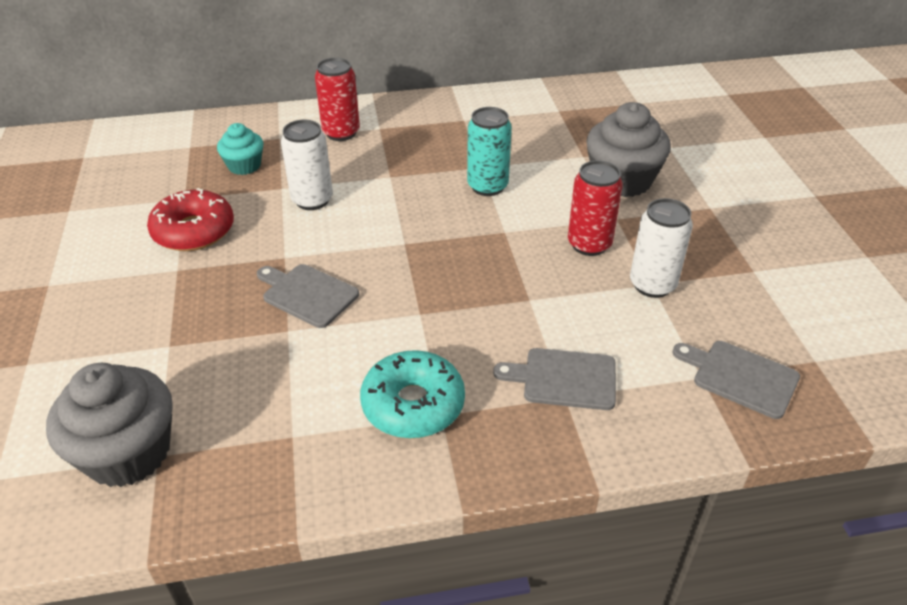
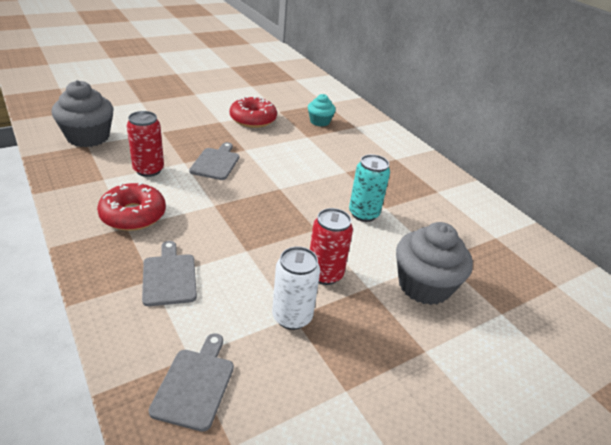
camera: 65 degrees right, 5 degrees down
(312, 200) = (302, 148): white can -> none
(341, 133) = (378, 146): red can -> red can (148, 170)
(413, 404) = (133, 215): turquoise donut -> red donut

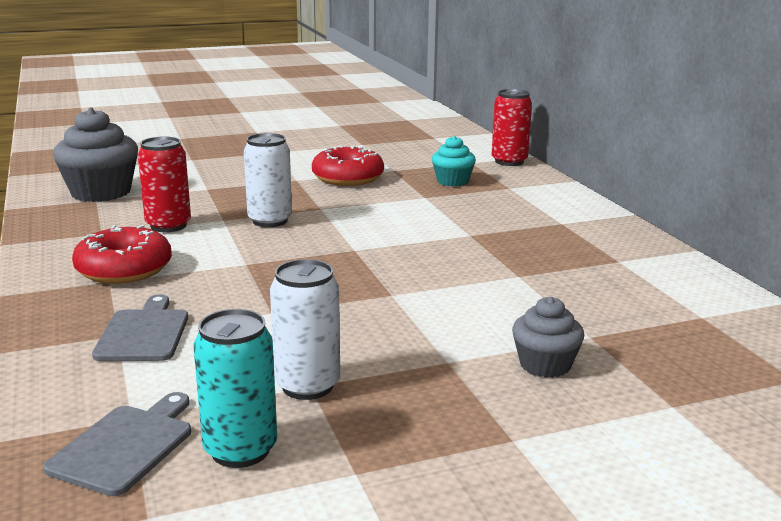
camera: 15 degrees right, 15 degrees down
(216, 163) = (270, 221): grey cutting board -> white can
(325, 274) = (382, 343): red can -> red can (509, 161)
(363, 214) = (478, 281): turquoise can -> turquoise can (240, 450)
(424, 285) = (545, 365): grey cupcake -> grey cupcake, size x0.57

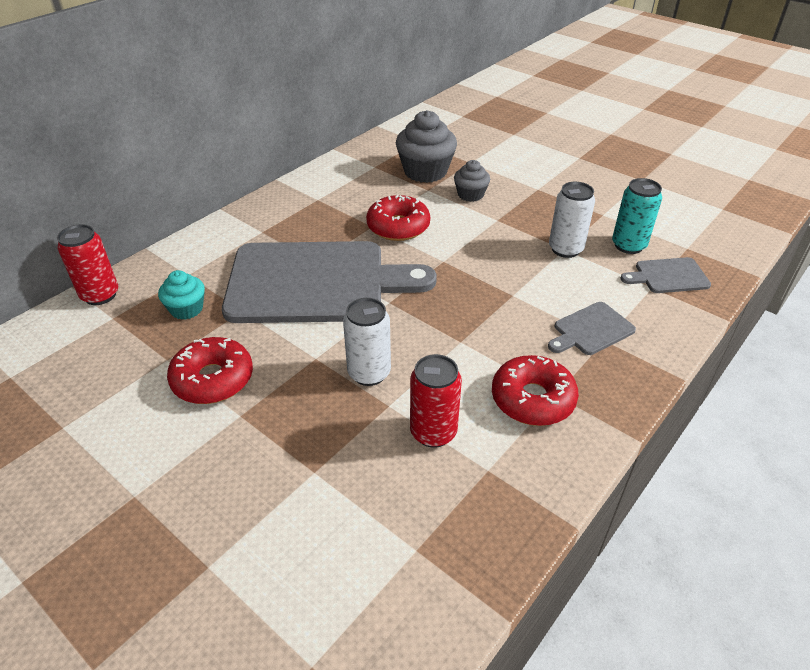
camera: 120 degrees left, 20 degrees up
(101, 192) = (392, 564): grey cupcake -> grey cupcake (425, 171)
(432, 227) = (315, 282): none -> grey cutting board
(500, 289) = (398, 227): none -> red donut

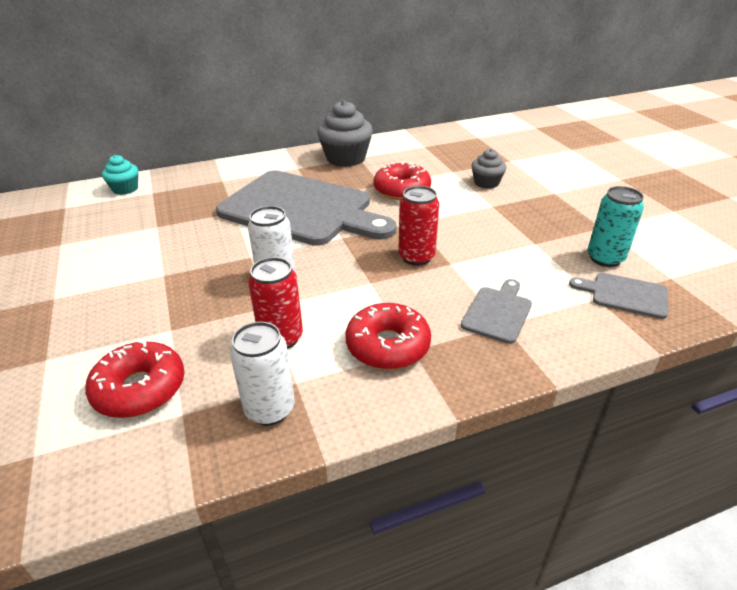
camera: 30 degrees right, 5 degrees down
(100, 295) = (159, 178): red can -> red can (416, 257)
(186, 309) = (200, 201): turquoise cupcake -> turquoise cupcake (125, 189)
(213, 379) = (170, 247): red donut -> red donut (140, 389)
(425, 171) = (463, 158): grey cupcake -> grey cupcake (346, 158)
(565, 249) = (536, 244): white can -> white can (270, 409)
(591, 330) = (498, 312): grey cutting board -> grey cutting board turned 120 degrees clockwise

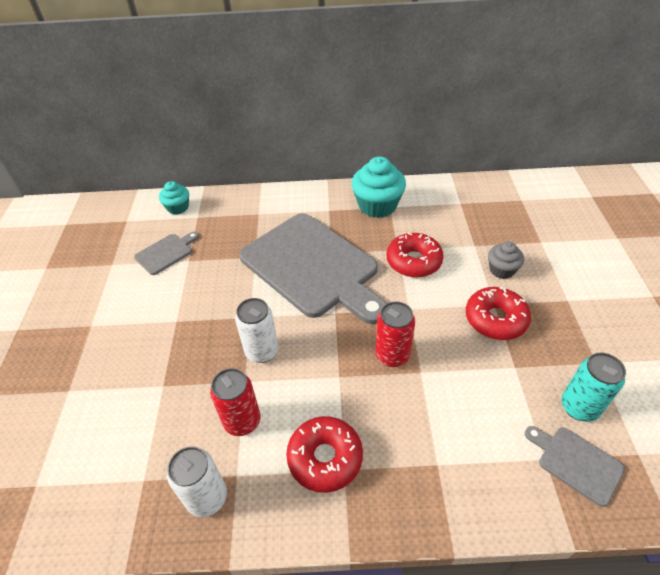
camera: 20 degrees right, 10 degrees up
(140, 389) = (122, 443): red donut -> red donut (495, 319)
(346, 158) = (377, 205): grey cupcake -> turquoise cupcake
(498, 312) = (439, 448): grey cutting board -> grey cutting board (166, 253)

